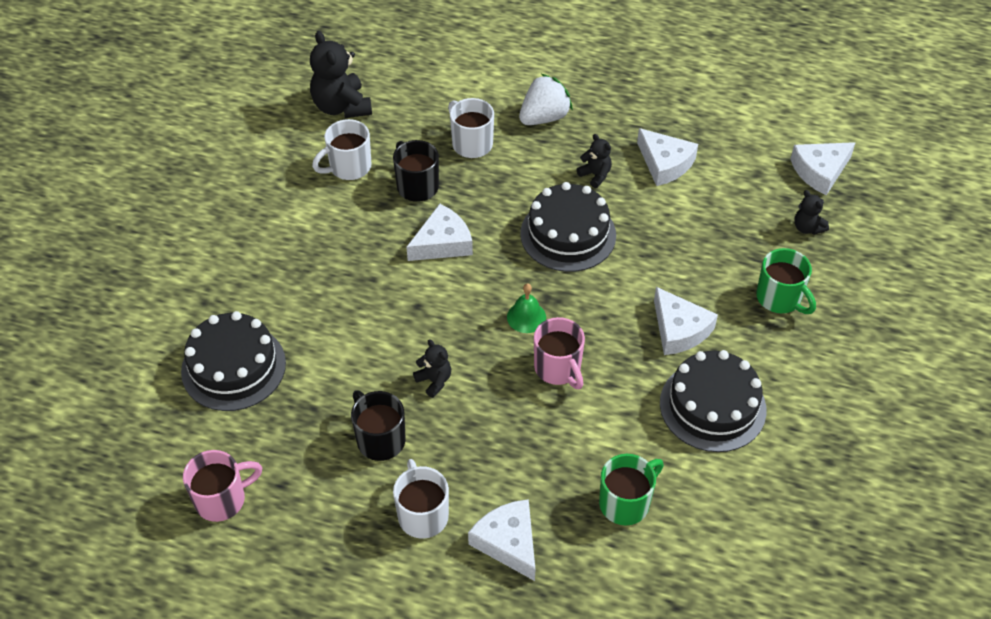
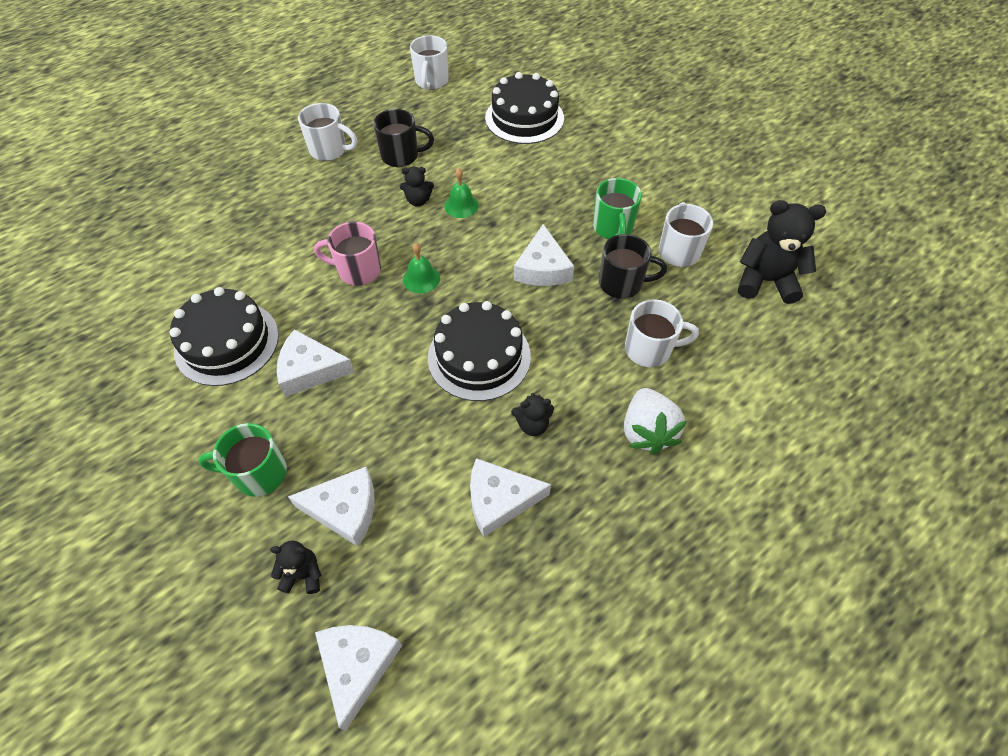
camera: 125 degrees right, 5 degrees up
(222, 499) = (431, 81): pink mug -> white mug
(413, 342) = (461, 205): none -> green bell
(508, 542) = (268, 176): white cheese -> white cheese (345, 509)
(626, 503) = (223, 244): green mug -> green mug (613, 228)

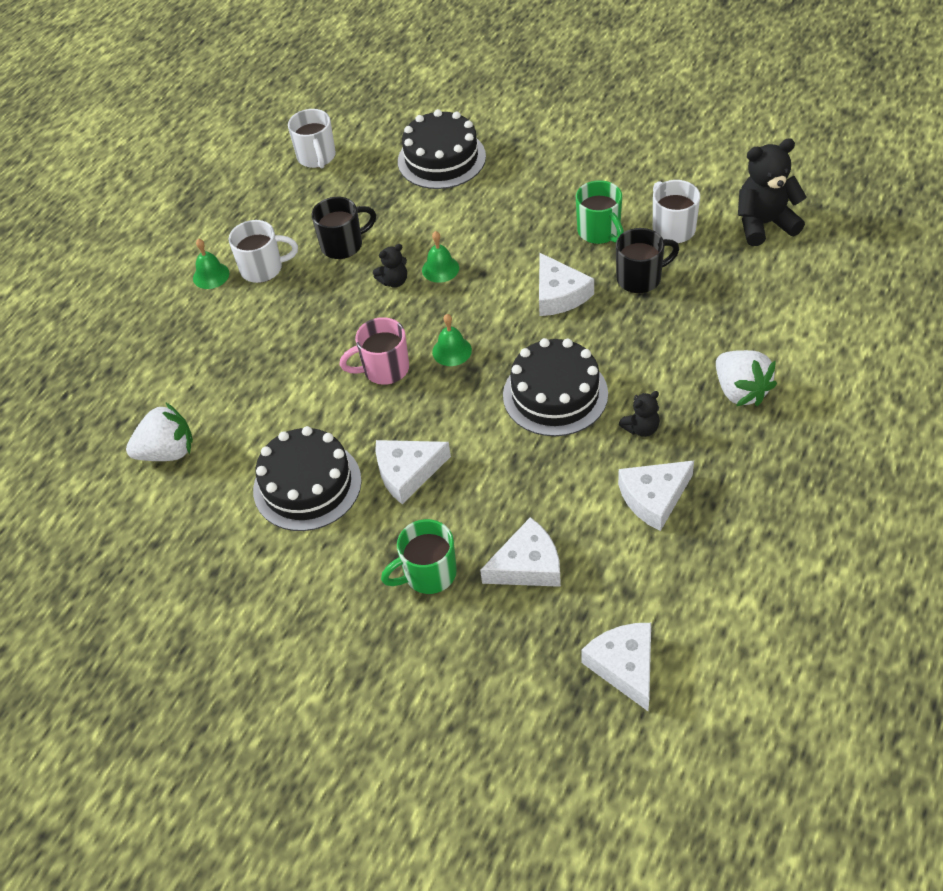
camera: 20 degrees left, 5 degrees down
(151, 265) = (167, 452): none -> white strawberry
(289, 140) = (211, 275): none -> green bell
(303, 574) = (530, 628): black teddy bear -> none
(649, 349) = (701, 324): white mug -> none

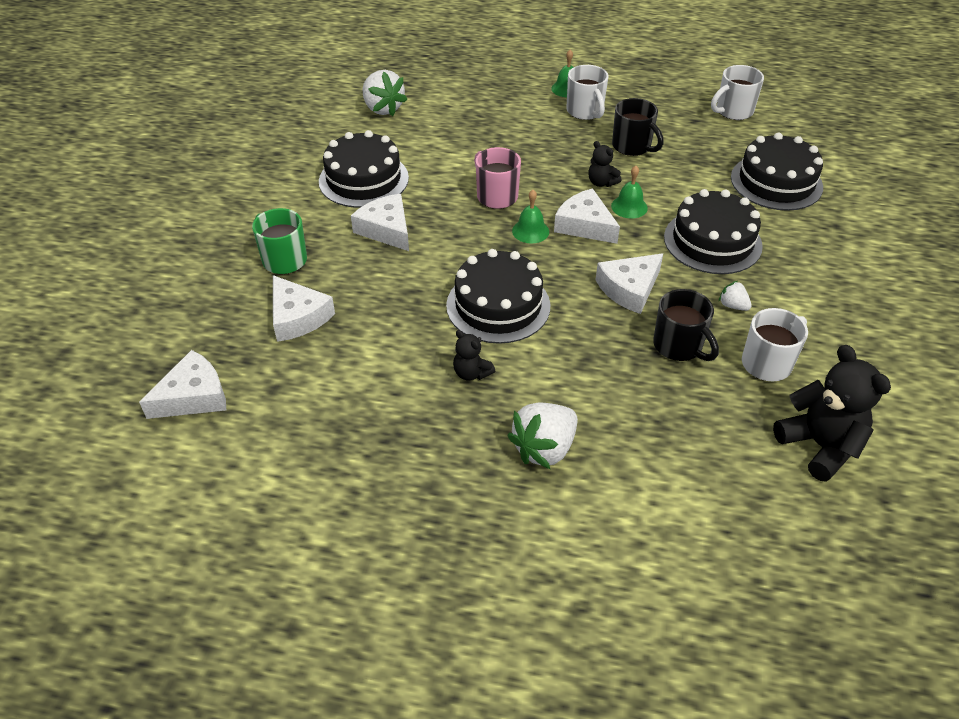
camera: 70 degrees right, 5 degrees down
(511, 223) = (712, 241): none -> black cake
(599, 232) = (732, 306): green mug -> white strawberry
(654, 498) = (386, 393): white cheese -> white cheese (584, 225)

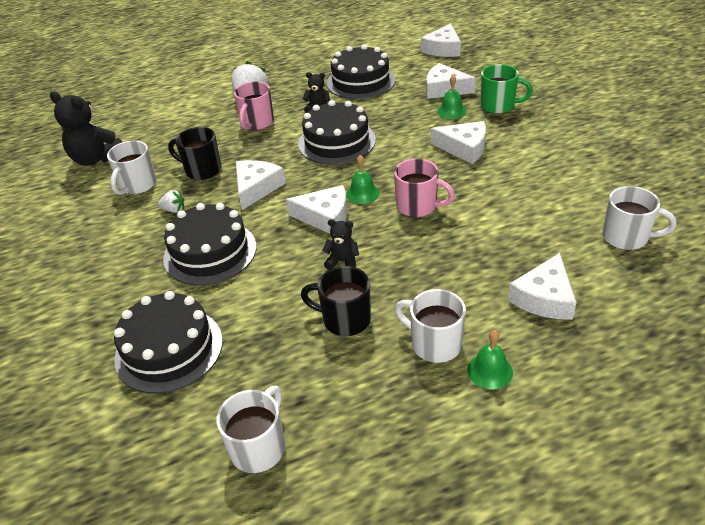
camera: 150 degrees right, 5 degrees down
(363, 179) = (533, 170): black cake -> black cake (360, 81)
(383, 108) = (626, 237): white strawberry -> white mug
(487, 104) = (544, 298): none -> white cheese
(567, 391) = (257, 123): none -> pink mug
(629, 207) = (300, 250): green bell -> green bell (451, 111)

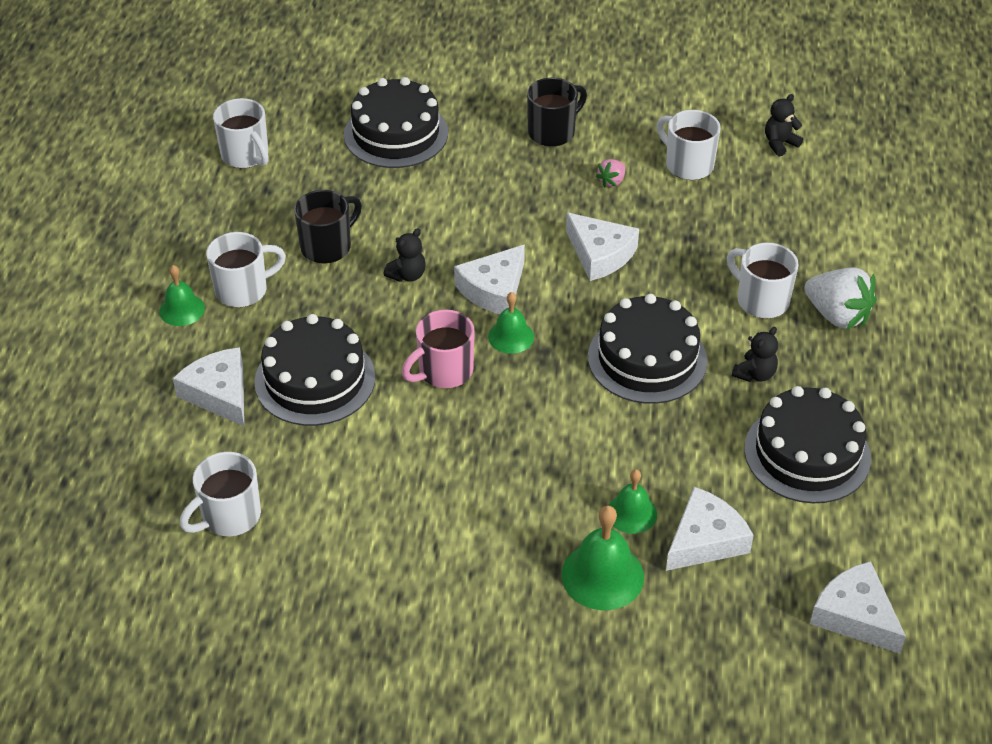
camera: 115 degrees right, 5 degrees up
(96, 159) = (780, 143): black teddy bear -> black teddy bear, size x0.52
(174, 210) = (611, 181): white strawberry -> pink strawberry
(202, 170) = (679, 221): black mug -> black mug (553, 132)
(210, 252) = (510, 189): black cake -> black cake (315, 379)
(257, 123) = (761, 300): pink mug -> white mug
(464, 148) = (525, 475): white cheese -> none
(498, 106) = (602, 575): green mug -> green bell

